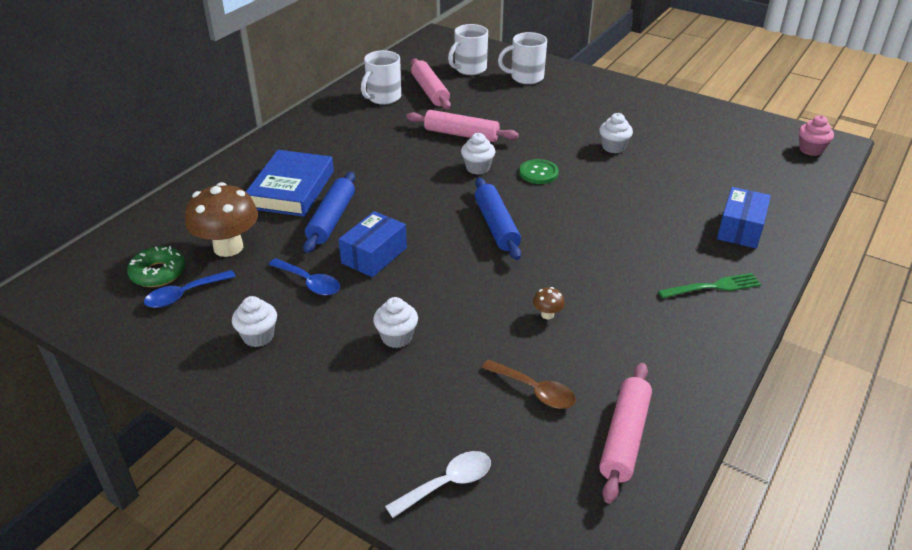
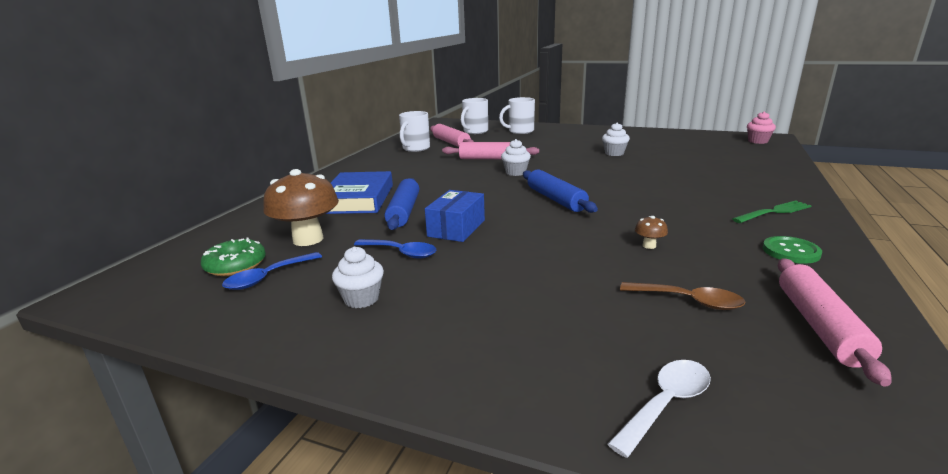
camera: 10 degrees left, 15 degrees down
(396, 337) = (513, 280): white cupcake -> none
(538, 173) = (567, 170): green button -> green button (791, 251)
(740, 229) = (755, 180): blue box -> none

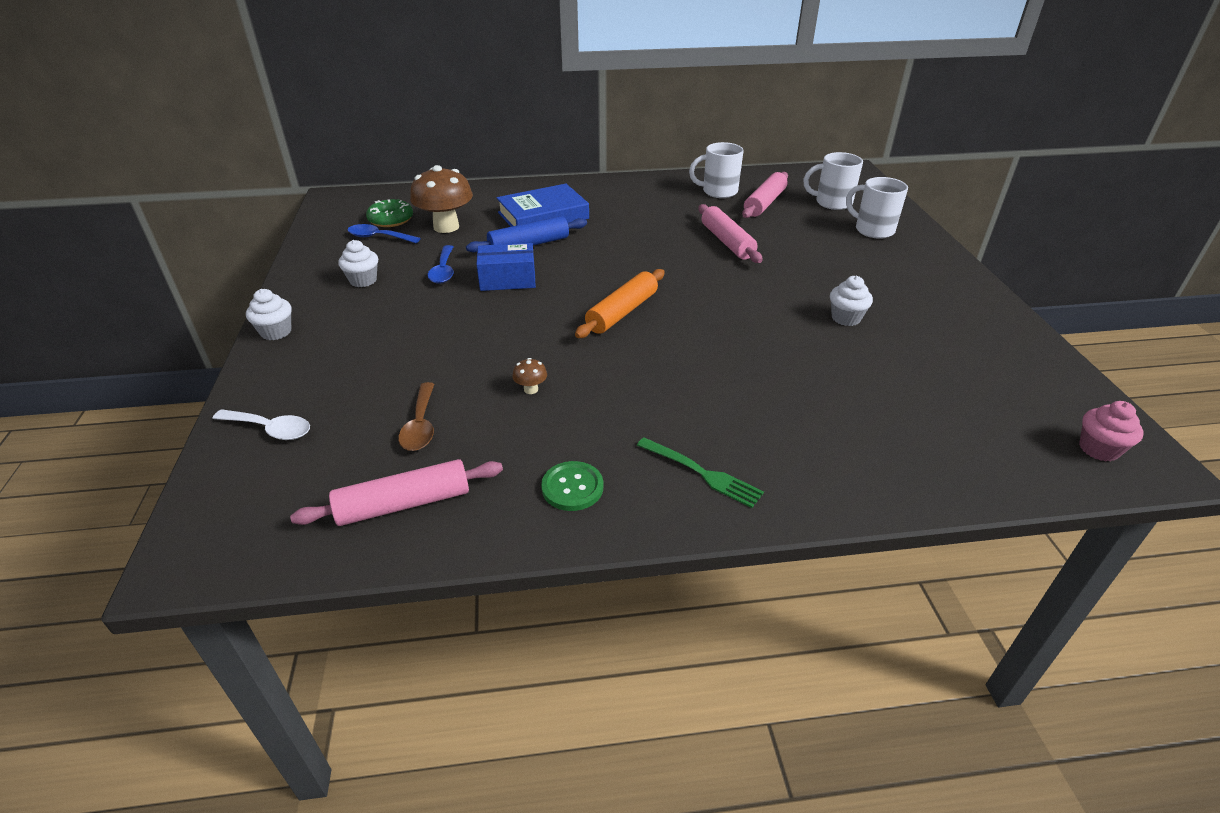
camera: 60 degrees right, 15 degrees up
(515, 172) = (691, 269): white cupcake -> white cupcake (276, 332)
(556, 199) = (622, 312): blue rolling pin -> orange rolling pin

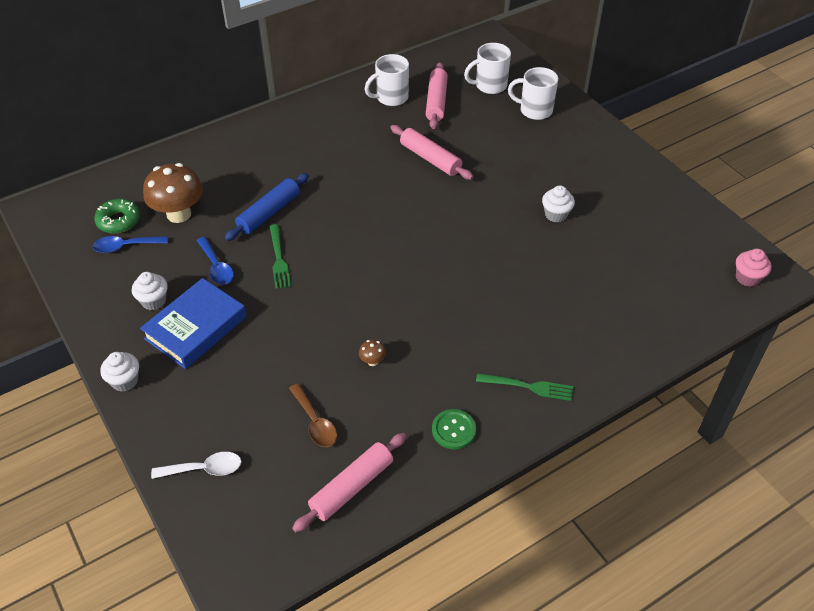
camera: 25 degrees left, 10 degrees up
(507, 279) = (279, 259): blue box -> green fork
(543, 215) = (257, 173): blue book -> blue book (196, 328)
(622, 312) = (393, 263): orange rolling pin -> none

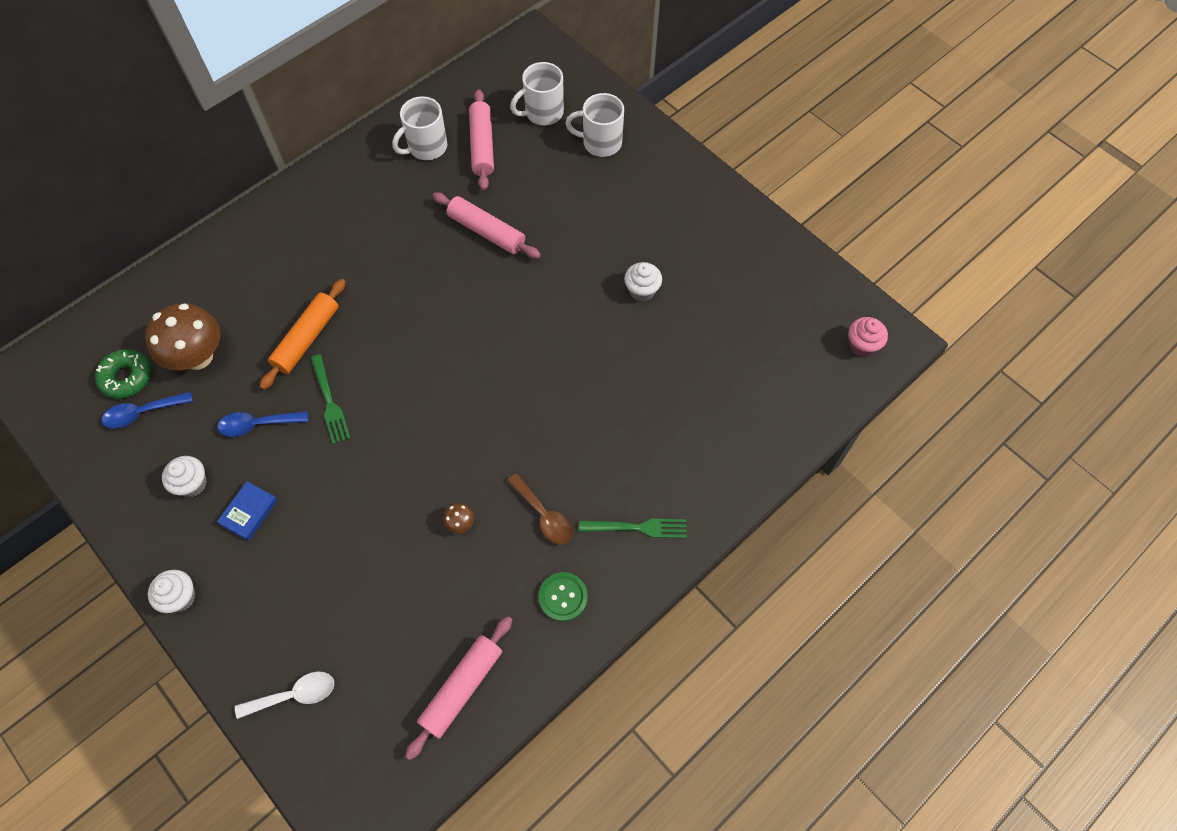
camera: 10 degrees left, 15 degrees up
(196, 328) = (249, 512): blue book -> blue book, size x0.50
(216, 267) = (257, 424): blue spoon -> blue spoon turned 120 degrees clockwise
(269, 213) = (307, 339): blue rolling pin -> orange rolling pin
(315, 422) = (408, 614): brown spoon -> brown spoon (544, 515)

